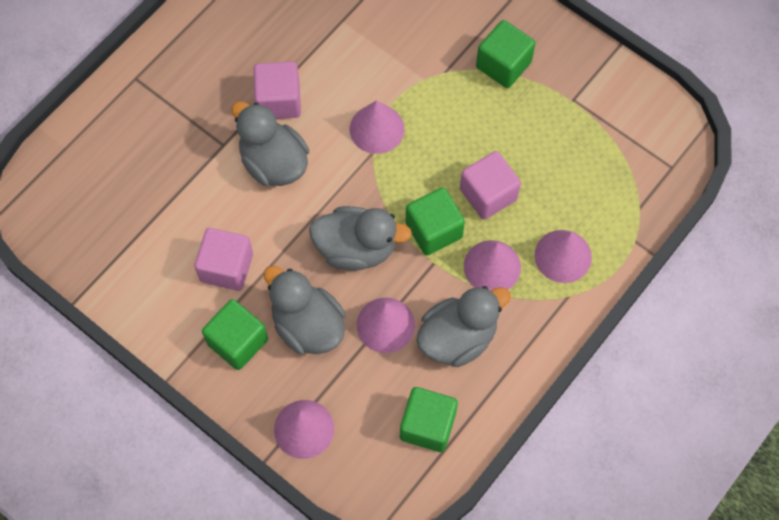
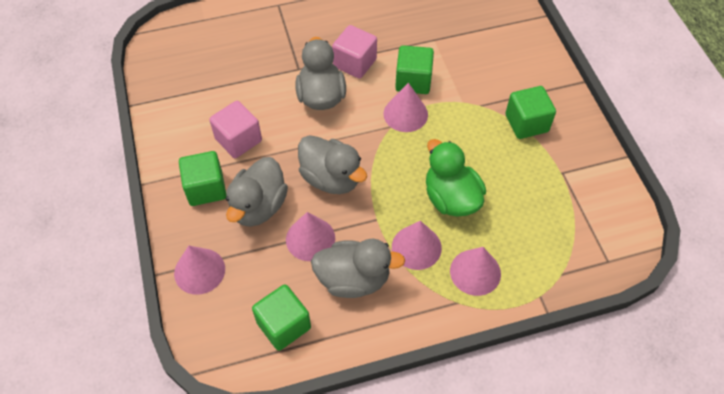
camera: 35 degrees right, 10 degrees down
(307, 325) = (258, 206): grey duck -> grey duck turned 150 degrees counterclockwise
(434, 230) = (393, 198): green cube -> green cube (413, 81)
(488, 194) = (451, 198): pink cube -> green duck

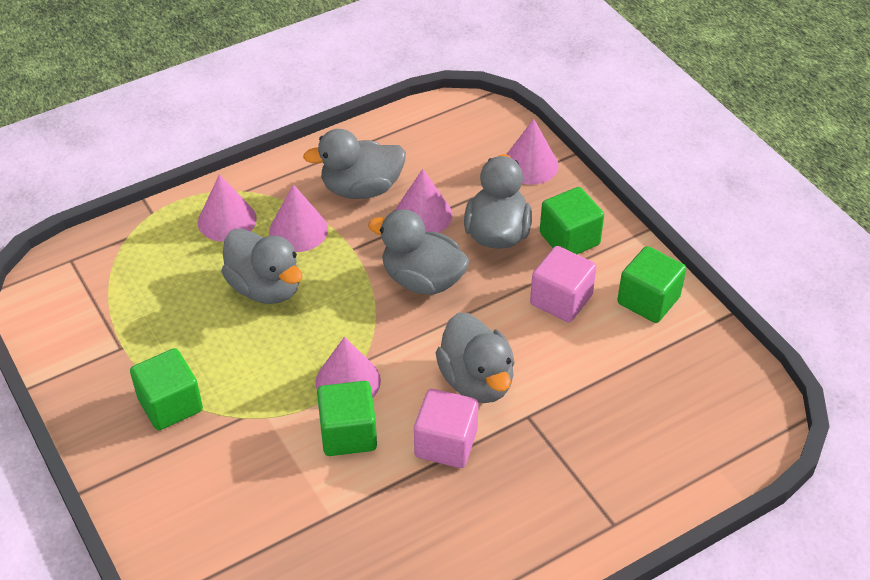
camera: 165 degrees right, 10 degrees down
(283, 325) = (420, 140): green cube -> green cube (648, 300)
(451, 198) = (265, 288): green duck -> grey duck

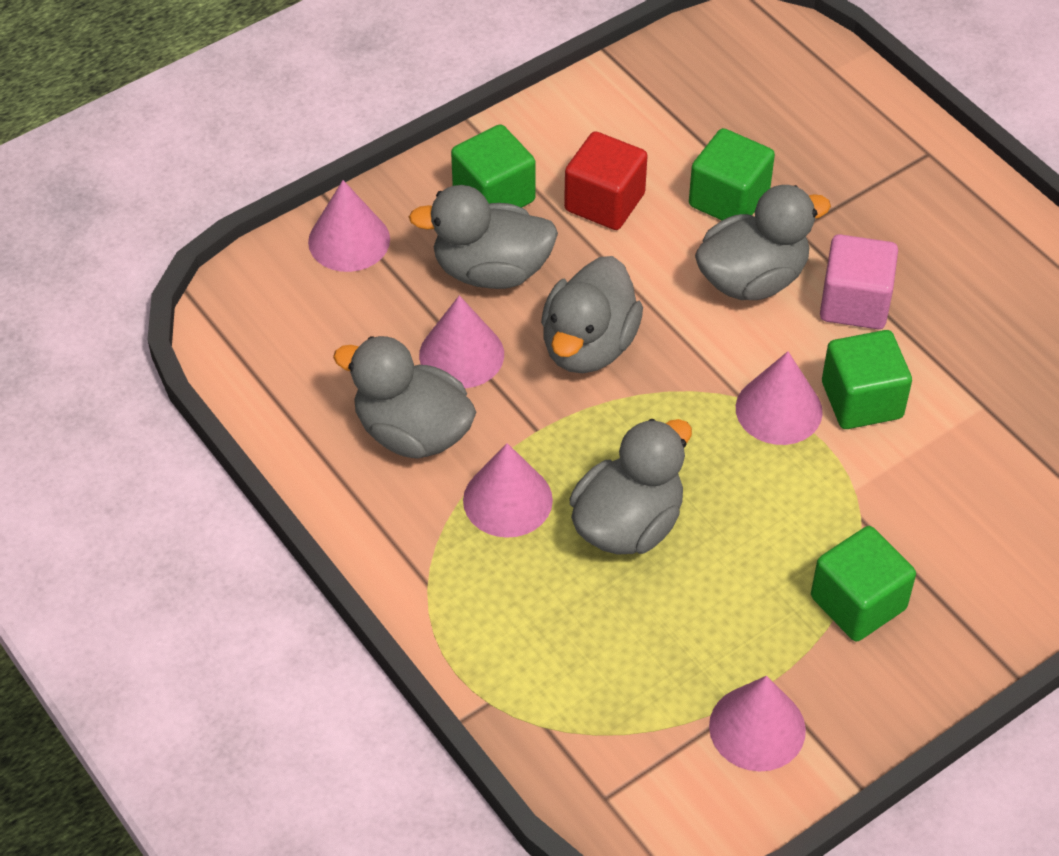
camera: 95 degrees left, 5 degrees up
(227, 220) = (495, 595): pink cone -> pink cone (757, 728)
(361, 189) = (412, 432): grey duck -> grey duck turned 135 degrees clockwise
(561, 300) = (604, 202): pink cube -> red cube
(648, 300) = (593, 120): green cube -> green cube (729, 199)

